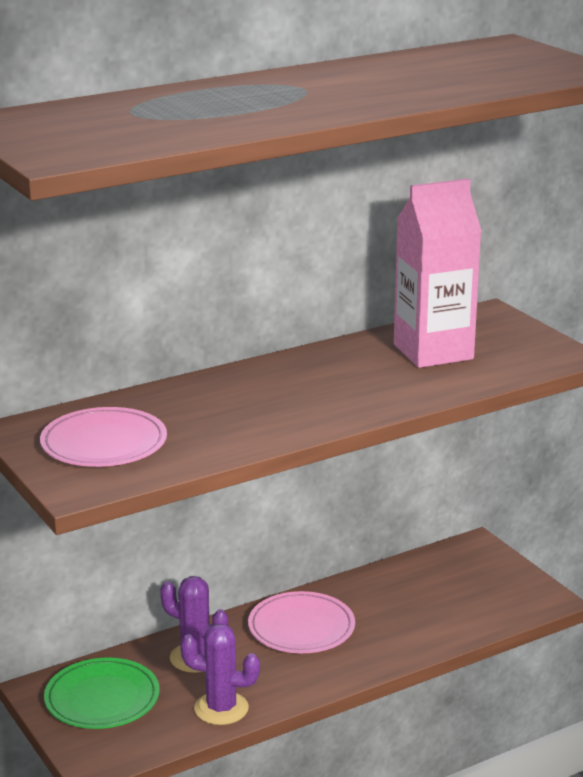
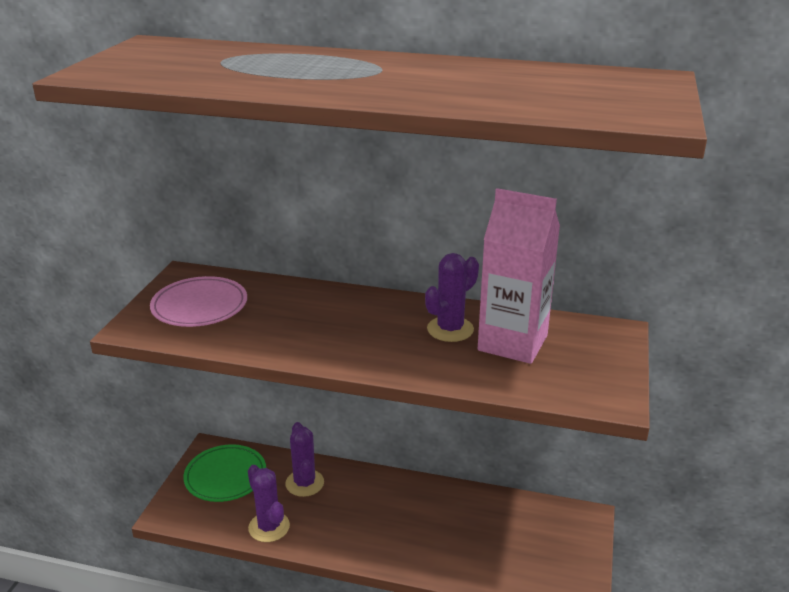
camera: 45 degrees right, 5 degrees up
(301, 628) = (388, 504): pink plate -> none
(367, 363) = (450, 329): none -> purple cactus

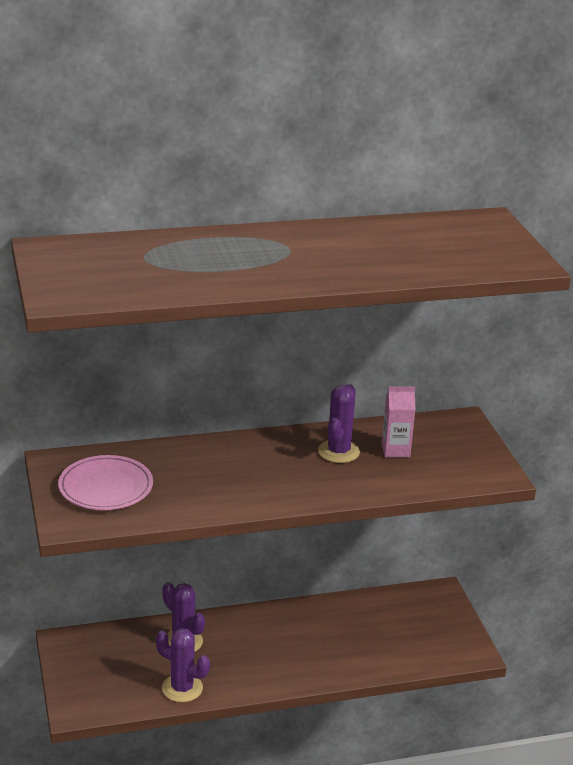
camera: 30 degrees left, 0 degrees up
(225, 476) = (102, 660): green plate -> none
(512, 343) = (395, 450): pink carton -> pink carton, size x0.53

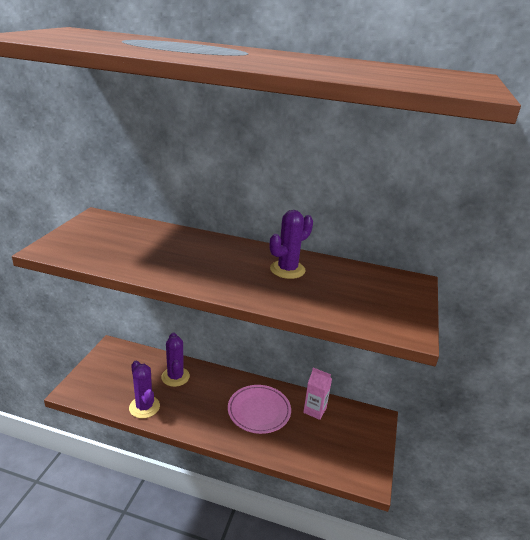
camera: 30 degrees right, 0 degrees up
(106, 487) = (101, 238): pink plate -> pink plate (259, 411)
(395, 450) = (334, 283): pink carton -> pink carton (315, 410)

